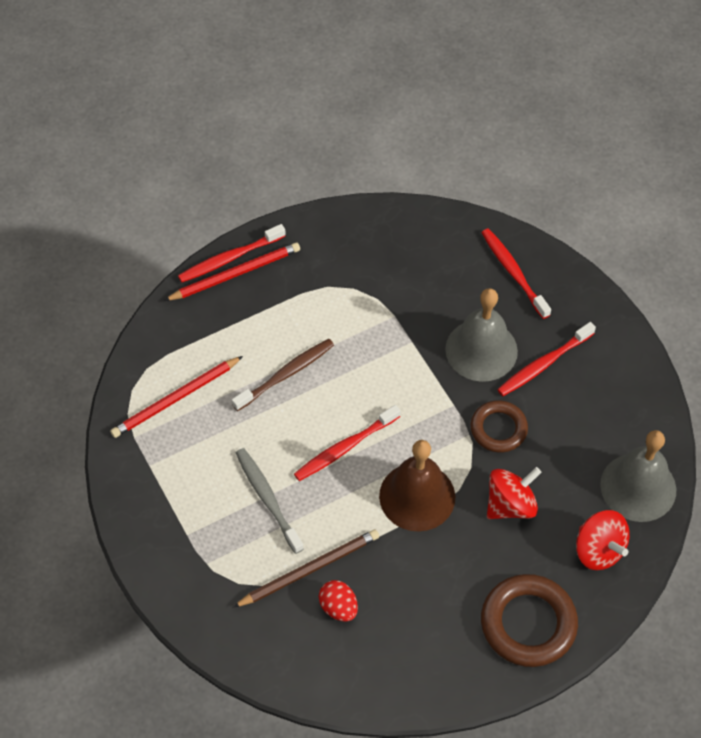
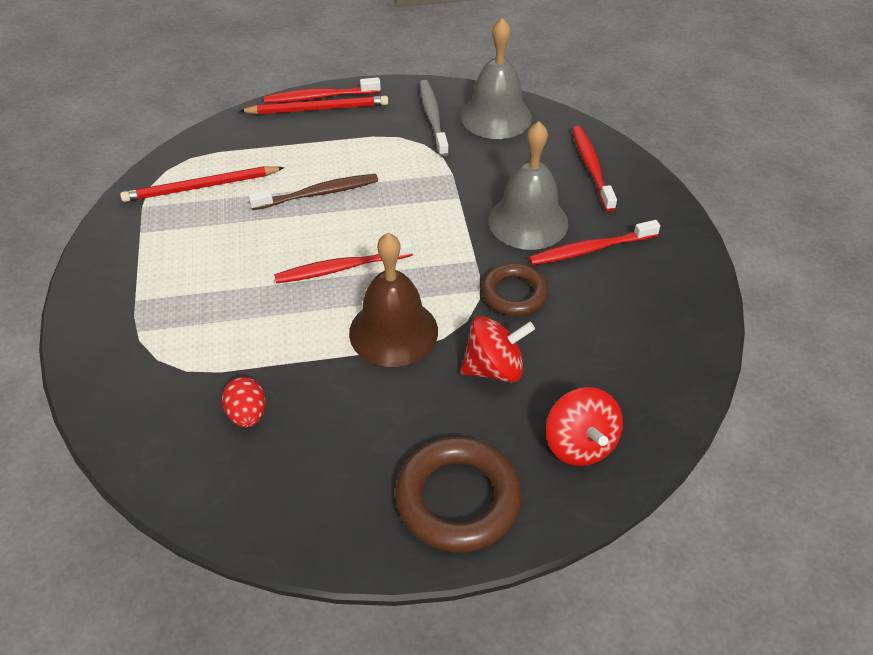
camera: 20 degrees right, 10 degrees down
(268, 499) = (235, 292): grey toothbrush -> grey toothbrush (433, 118)
(309, 569) = (239, 368): brown pencil -> none
(638, 487) = (654, 392): grey bell -> grey bell (496, 116)

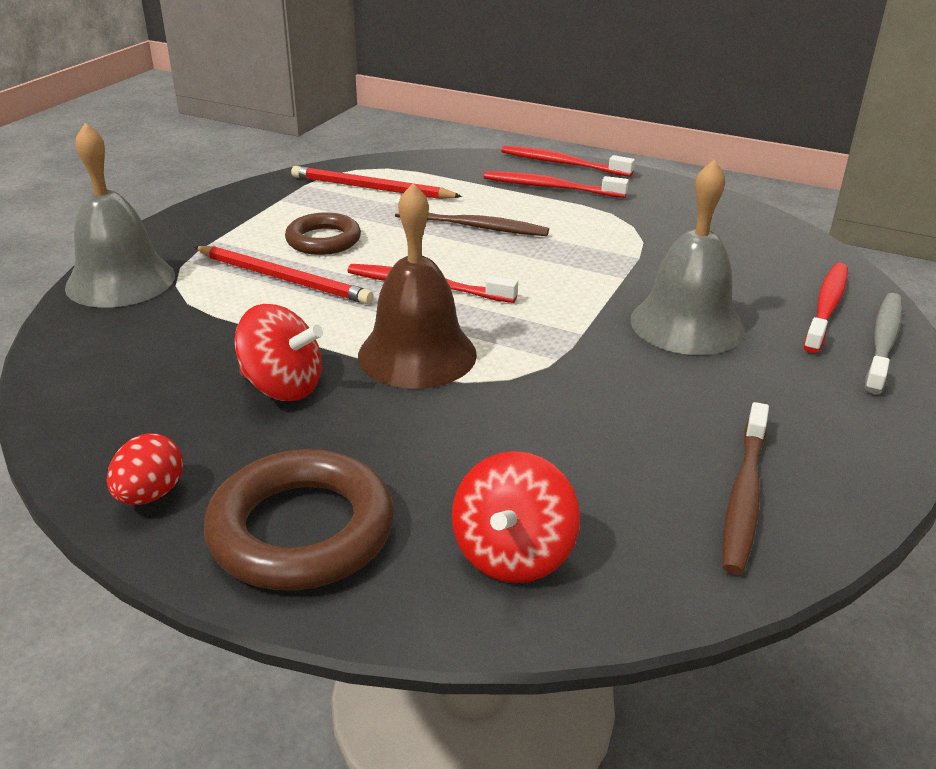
camera: 35 degrees right, 15 degrees down
(247, 414) = (194, 356): red egg -> red egg (150, 494)
(318, 109) = (550, 171): red pencil -> red pencil (283, 278)
(433, 118) = (667, 210): grey toothbrush -> grey toothbrush (883, 342)
(494, 368) = (491, 432): red spinning top -> red spinning top (282, 387)
(496, 116) = (745, 230): grey bell -> grey bell (120, 281)
(514, 294) = (595, 378): brown ring -> brown ring (323, 240)
(591, 249) = (744, 377): red toothbrush -> red toothbrush (551, 187)
(655, 337) = (744, 495): none -> brown toothbrush

